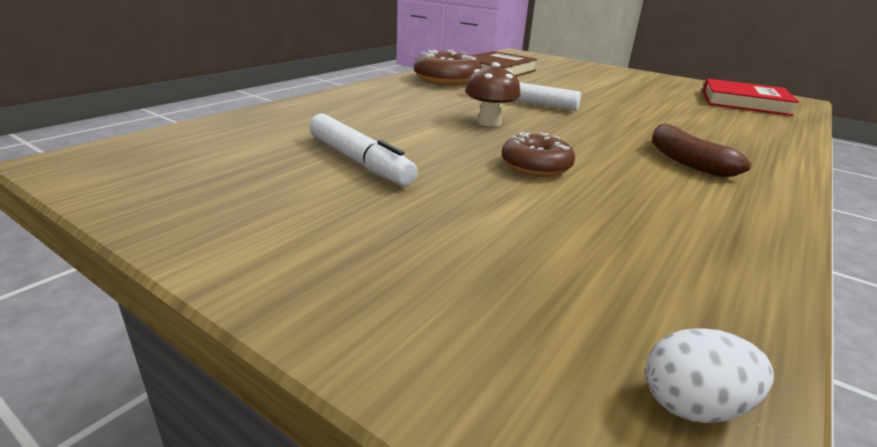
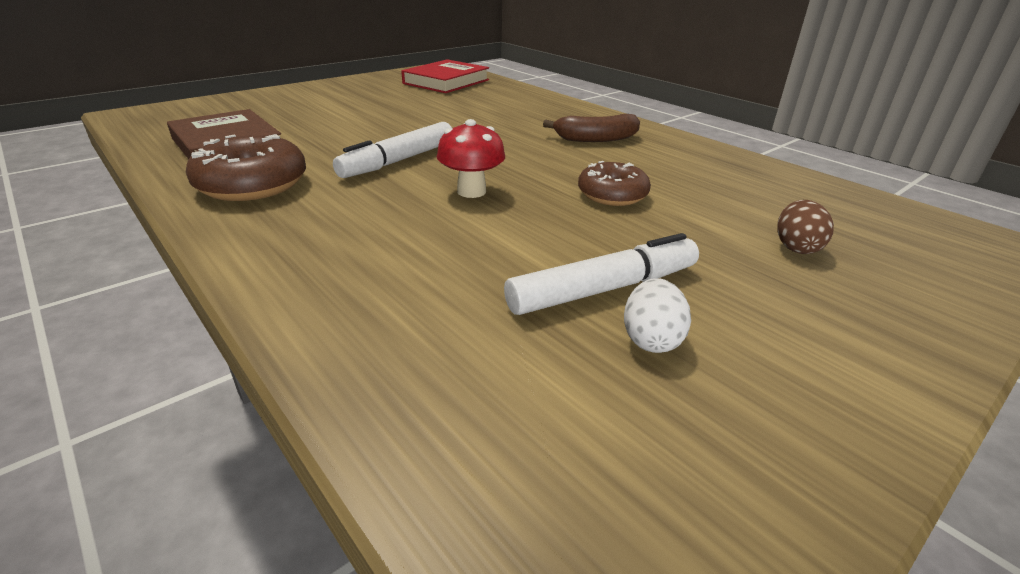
camera: 75 degrees left, 5 degrees up
(486, 250) = (796, 247): none -> brown egg
(489, 122) = (471, 191): brown mushroom -> red mushroom
(693, 405) = (930, 223): white egg -> white egg (651, 339)

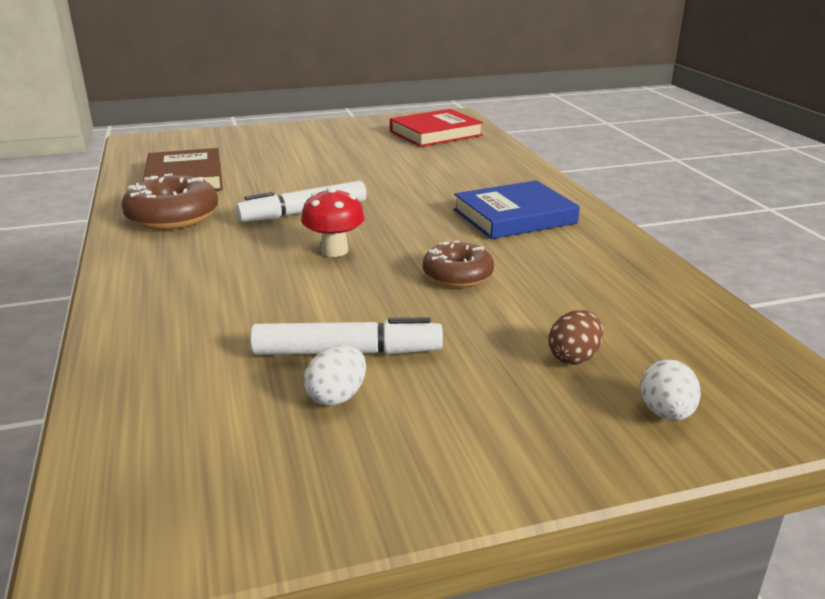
camera: 25 degrees right, 5 degrees down
(596, 139) = (514, 216): brown banana -> blue book
(923, 279) = (666, 413): none -> white egg

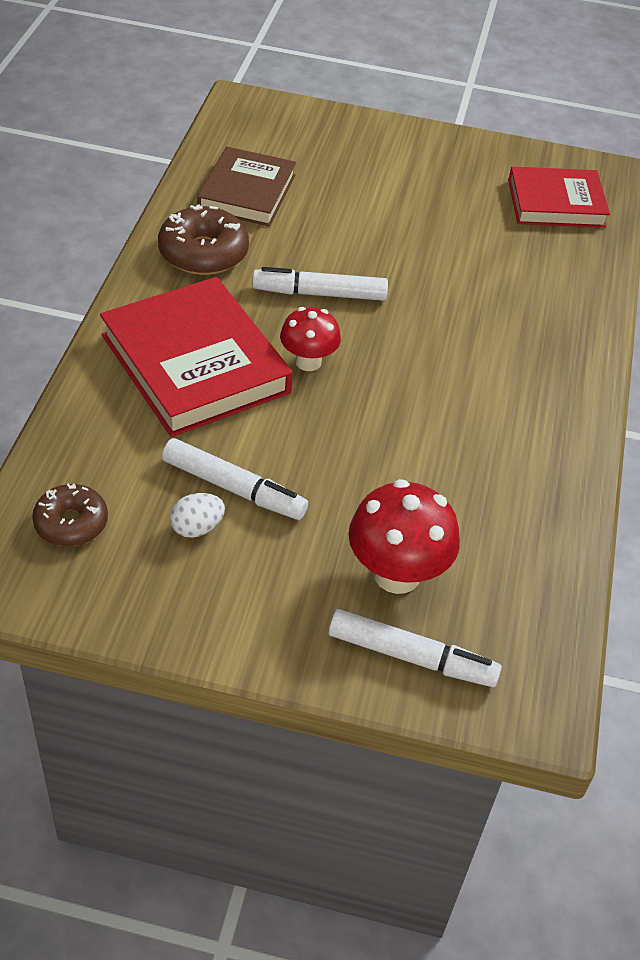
camera: 25 degrees right, 20 degrees up
(224, 281) = (195, 364): none -> red book
(457, 275) = (387, 441): brown donut -> brown donut (71, 523)
(514, 216) = (510, 383): blue book -> none
(574, 357) = (397, 574): brown egg -> red mushroom
(666, 413) = (412, 657): white egg -> white marker

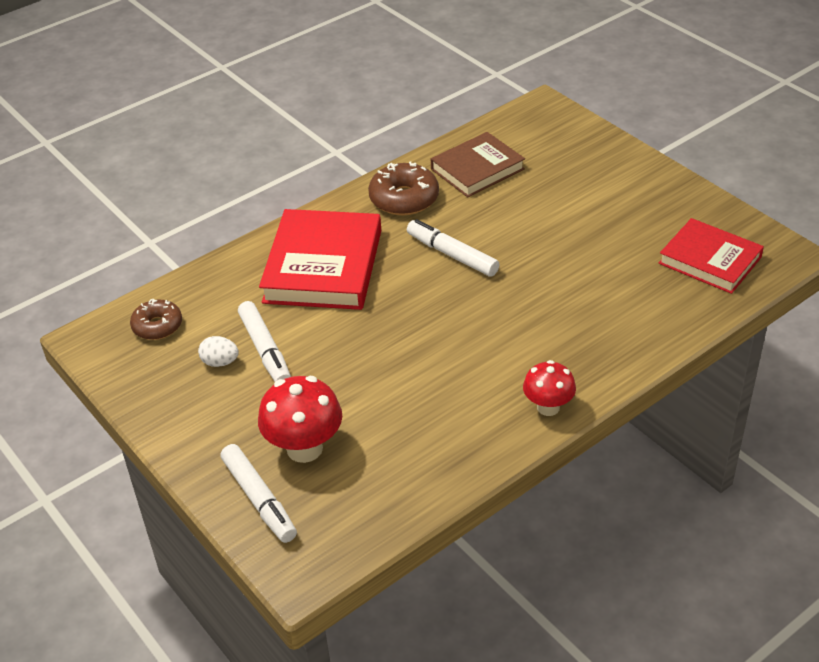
camera: 45 degrees right, 5 degrees down
(308, 362) = (395, 295): red mushroom -> red mushroom (548, 407)

